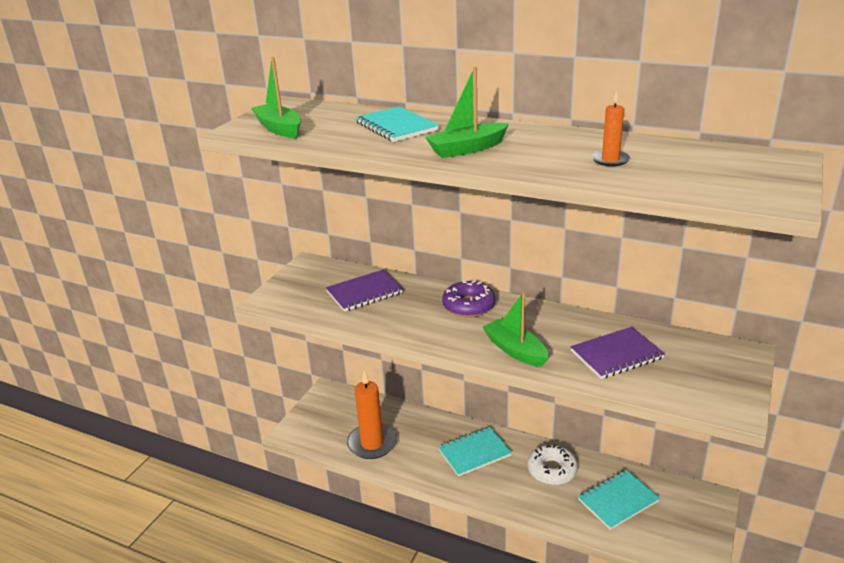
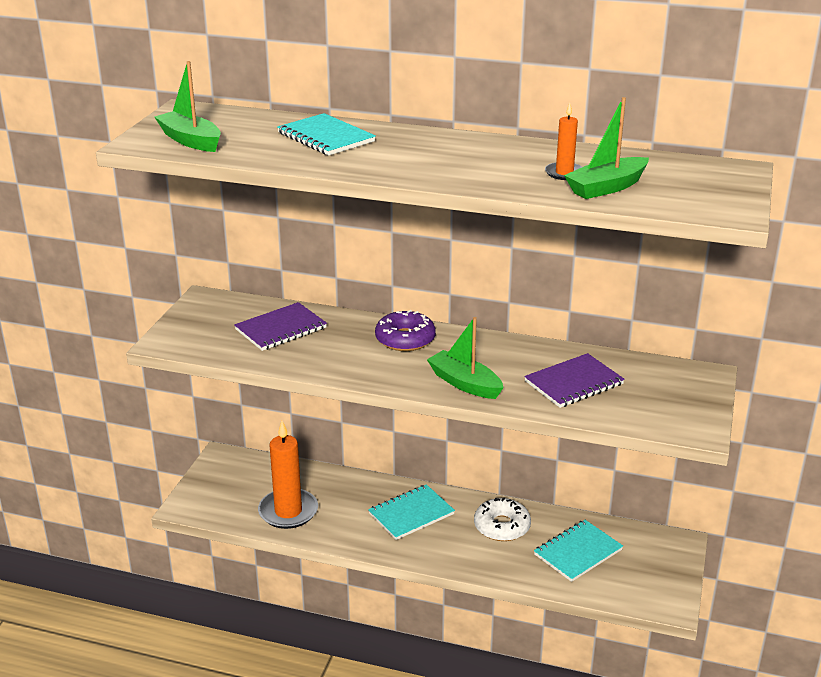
camera: 10 degrees left, 0 degrees up
(467, 149) = (412, 163): green boat -> green boat (606, 187)

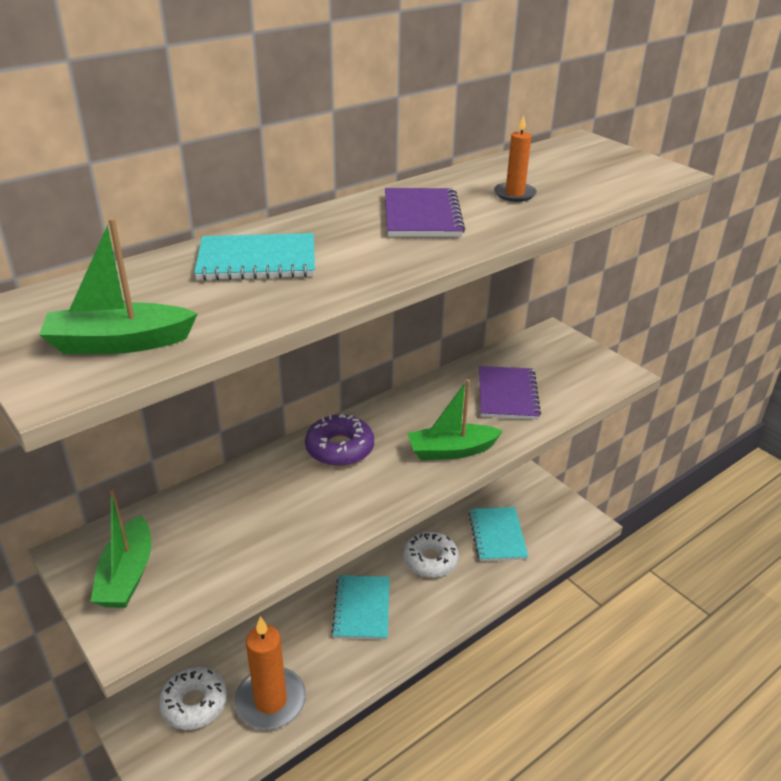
camera: 55 degrees left, 5 degrees up
(254, 480) = (194, 703): none -> white donut
(281, 329) = (220, 522): purple notebook -> purple notebook (422, 216)
(606, 187) = (567, 191): green boat -> green boat (127, 575)

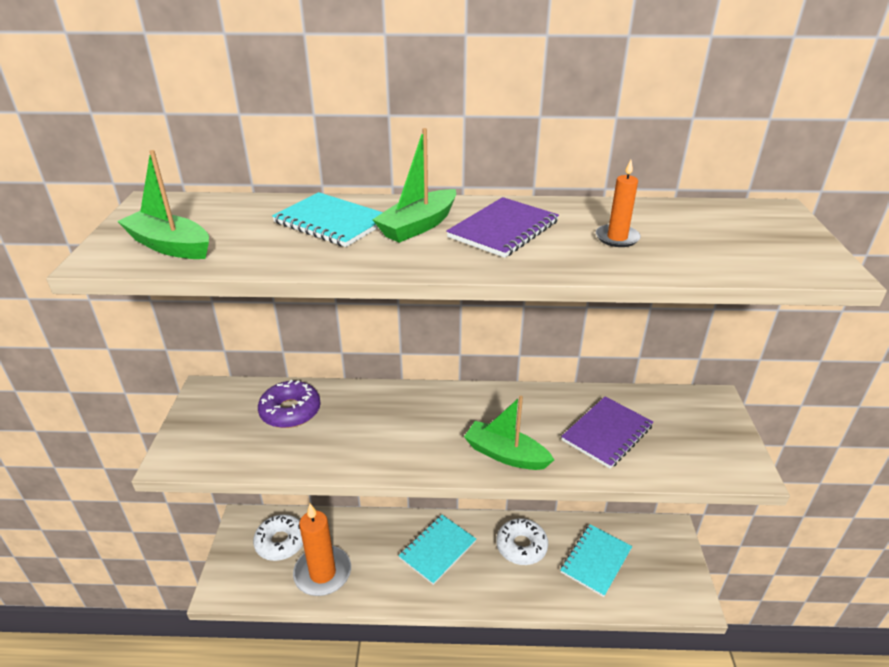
camera: 40 degrees right, 0 degrees up
(127, 575) = (214, 420): green boat -> green boat (418, 226)
(339, 448) = (426, 408): purple donut -> purple donut (290, 411)

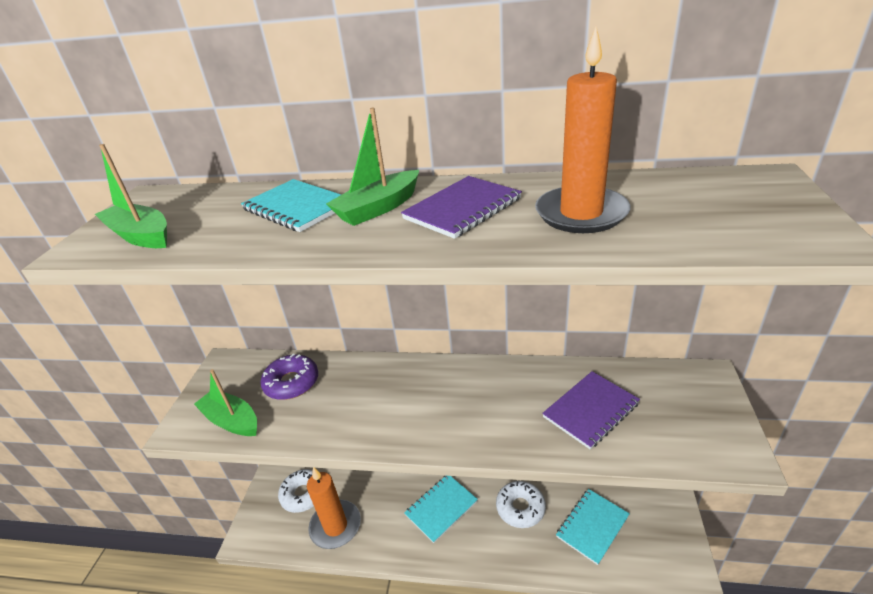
camera: 10 degrees right, 0 degrees up
(506, 454) = (485, 431): green boat -> green boat (232, 421)
(617, 238) = (581, 213): orange candle -> orange candle, size x1.93

